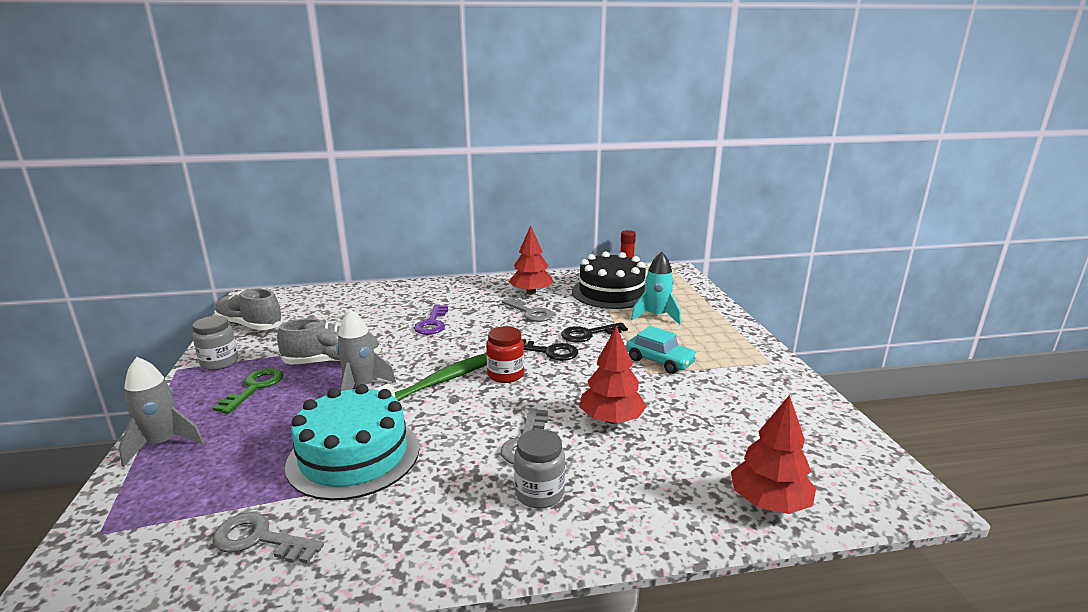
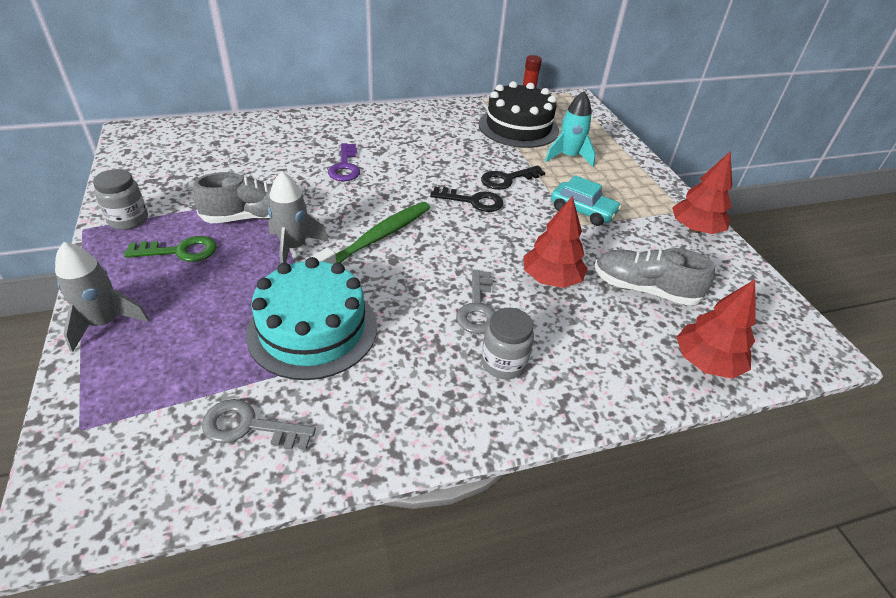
camera: 10 degrees left, 20 degrees up
(250, 325) = (144, 170): grey shoe -> grey shoe (644, 289)
(254, 388) = (180, 251): green key -> green key turned 75 degrees clockwise
(505, 375) = (437, 230): red jar -> none
(530, 312) = (443, 152): grey key -> none
(531, 292) = (437, 126): red tree -> red tree (695, 229)

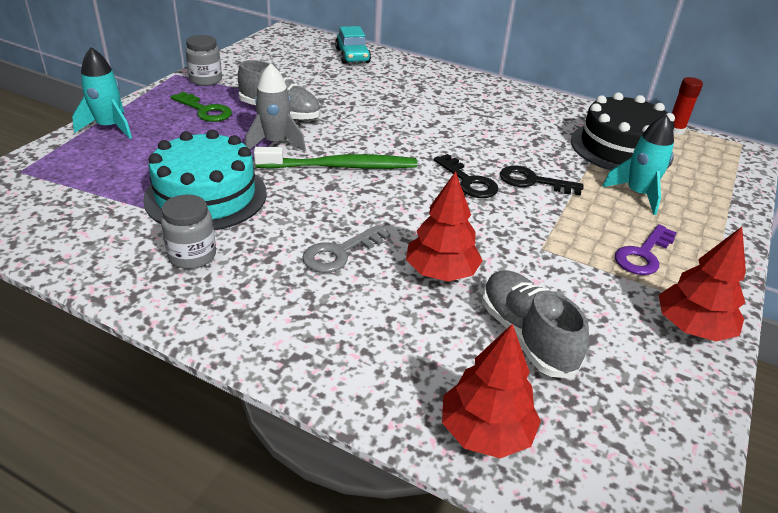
camera: 45 degrees right, 5 degrees down
(105, 323) = (109, 127): grey rocket -> turquoise rocket
(249, 426) = (87, 224): grey key -> none
(345, 166) = (398, 110): purple key -> purple key (643, 254)
(503, 363) = (295, 299): grey jar -> grey jar (192, 256)
(582, 211) = (572, 242): turquoise car -> turquoise car (352, 56)

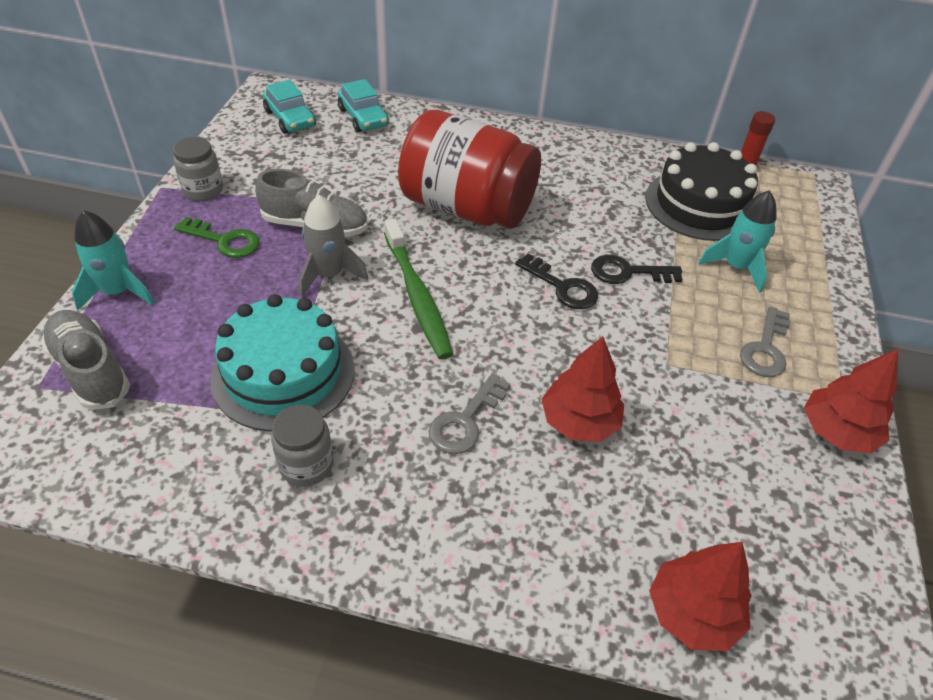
camera: 15 degrees left, 10 degrees up
(294, 49) = (290, 119): none -> turquoise car
(340, 166) = (417, 295): green toothbrush -> green toothbrush turned 90 degrees clockwise
(410, 120) = (467, 208): none -> red jar
(526, 336) = (690, 483): grey shoe -> grey shoe (91, 370)
(643, 254) = (765, 348): purple key -> grey key

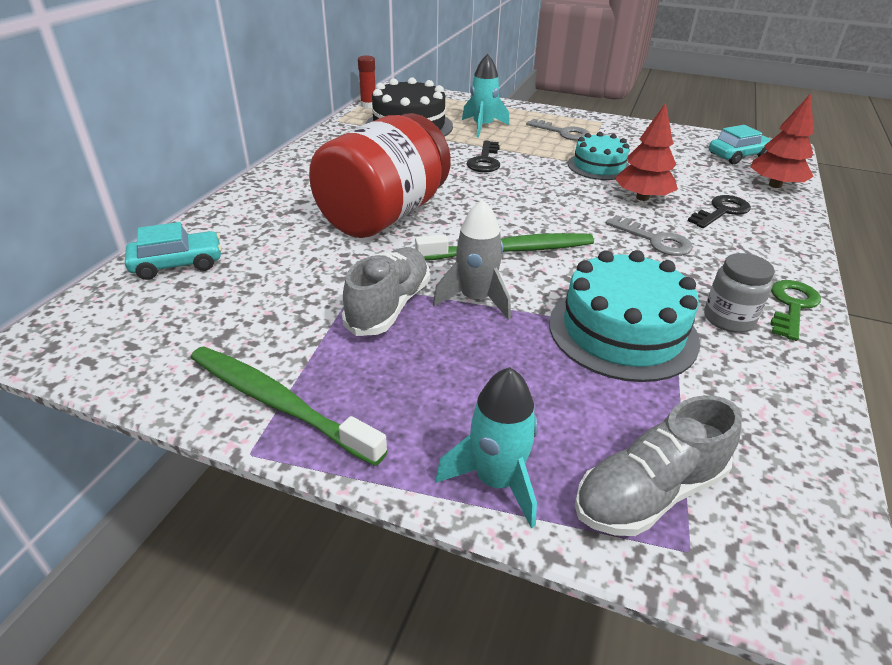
camera: 80 degrees left, 10 degrees down
(203, 190) = (279, 403): grey jar -> green toothbrush
(224, 240) = (400, 379): green key -> green key (792, 306)
(290, 119) = (137, 322): turquoise car -> turquoise car (738, 156)
(562, 287) = (500, 186): black key -> black key (721, 211)
(662, 382) = (599, 166): none -> turquoise cake
(837, 432) = (628, 128): red tree -> none

